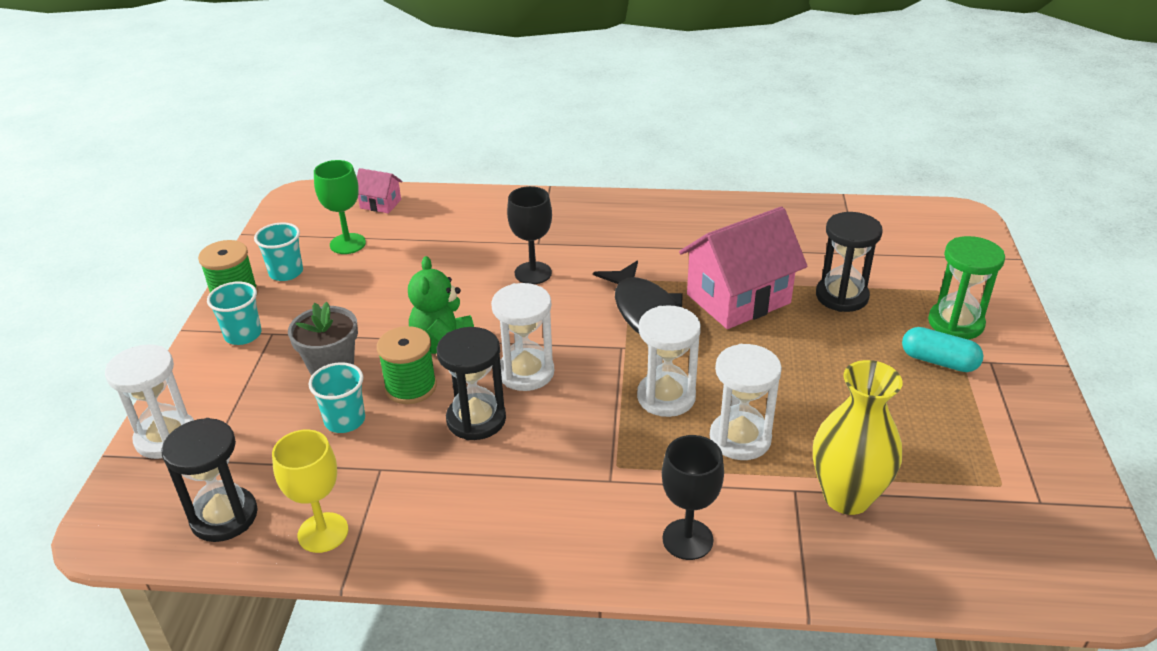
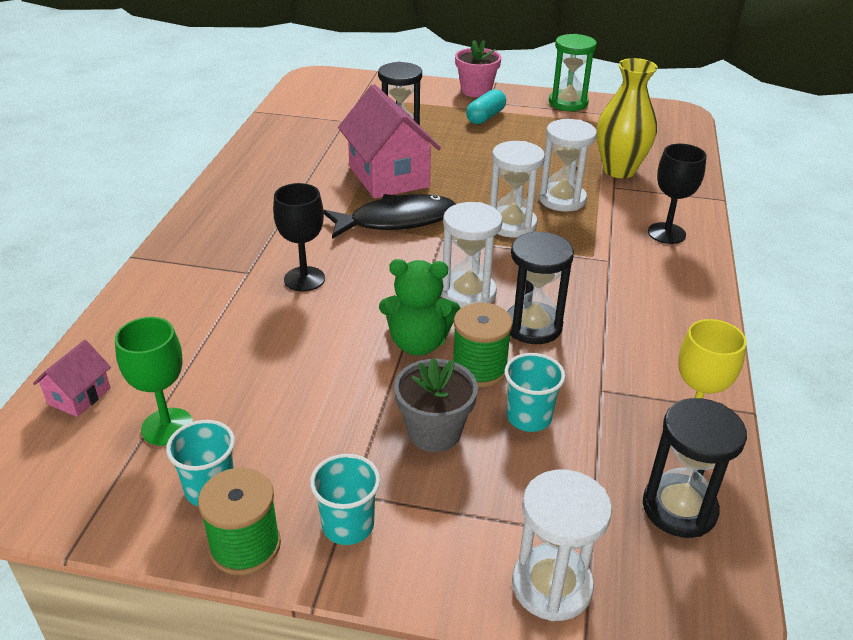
camera: 85 degrees left, 0 degrees up
(955, 323) = (445, 104): green hourglass -> green hourglass (568, 103)
(1019, 347) = (476, 91): none -> pink flower pot

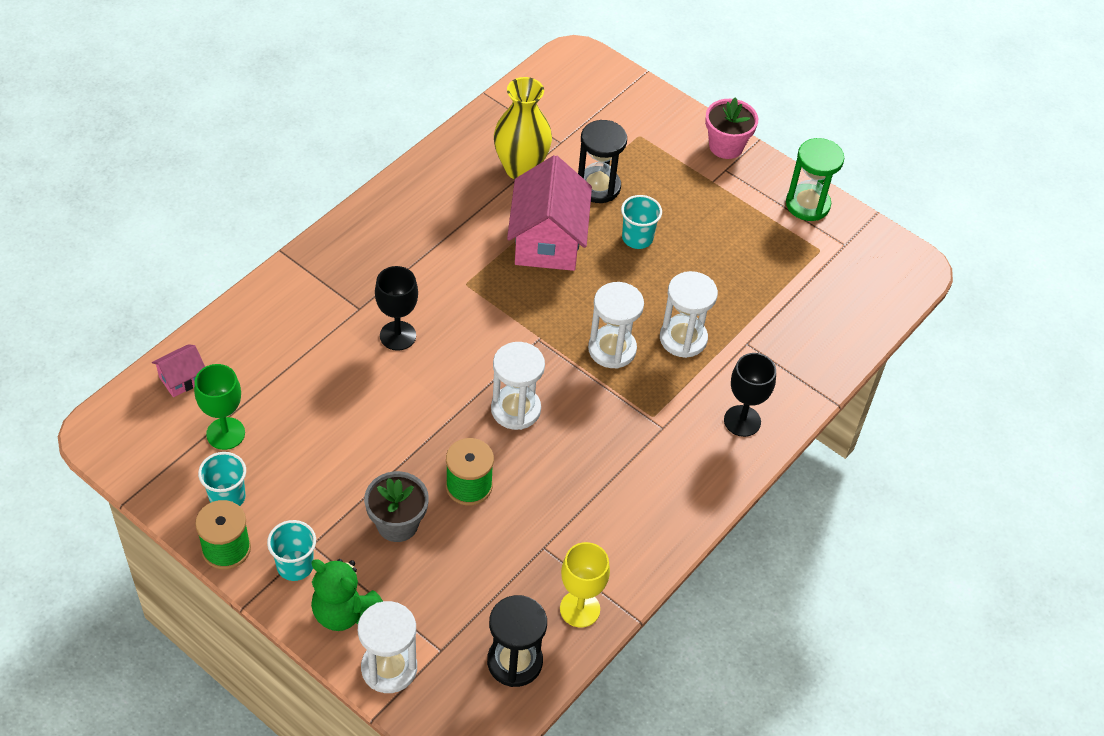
camera: 25 degrees right, 15 degrees up
(396, 221) = (515, 301): black fish -> none
(418, 343) = (441, 441): green teddy bear -> green teddy bear (343, 612)
(485, 117) = (703, 192): turquoise capsule -> none
(529, 417) = (471, 544): turquoise cup -> turquoise cup (637, 238)
(533, 326) = (540, 466): black hourglass -> none
(619, 170) = (772, 324): yellow vase -> yellow vase (520, 169)

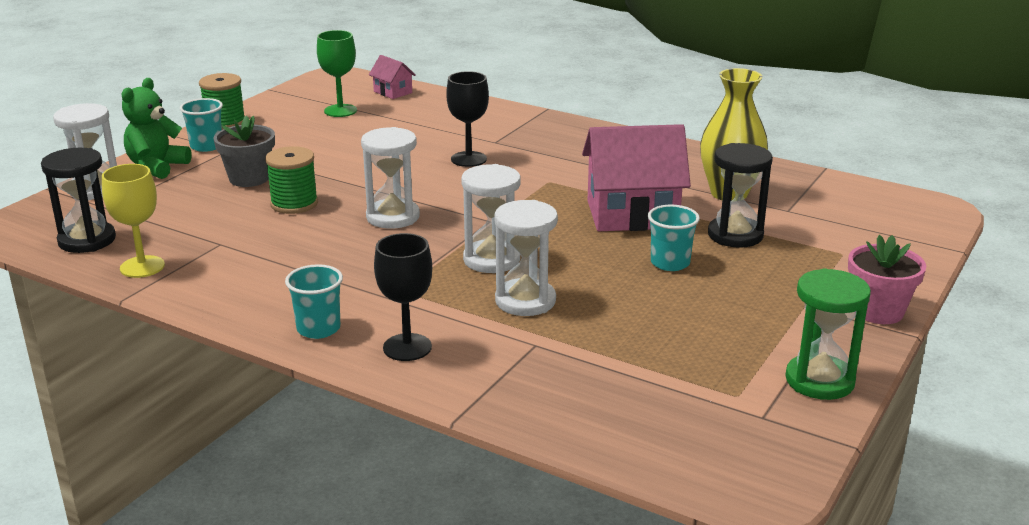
camera: 85 degrees right, 25 degrees down
(227, 497) = (276, 118): turquoise cup -> turquoise cup (318, 329)

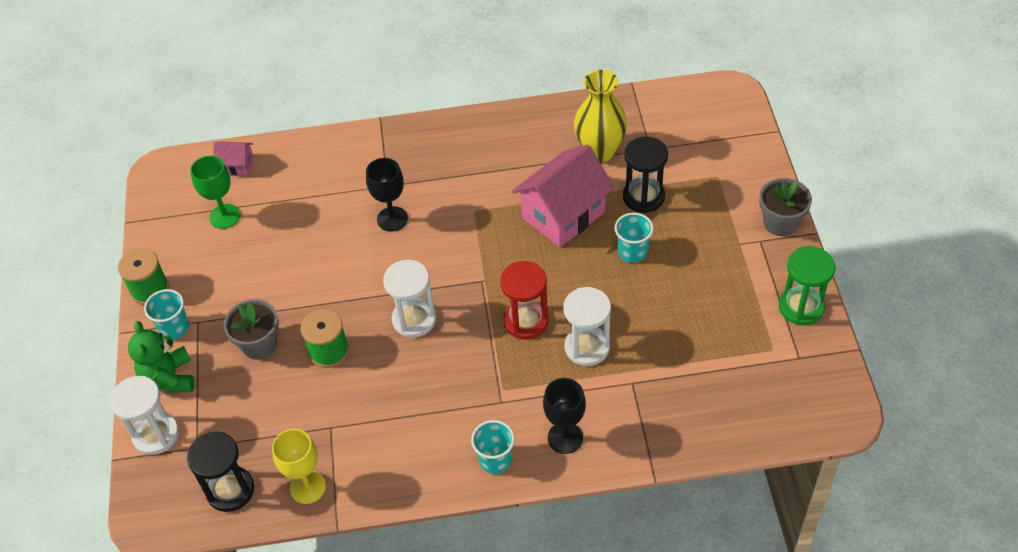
camera: 35 degrees left, 25 degrees up
(491, 260) = (526, 321): white hourglass -> red hourglass
(878, 311) = (780, 223): pink flower pot -> grey flower pot

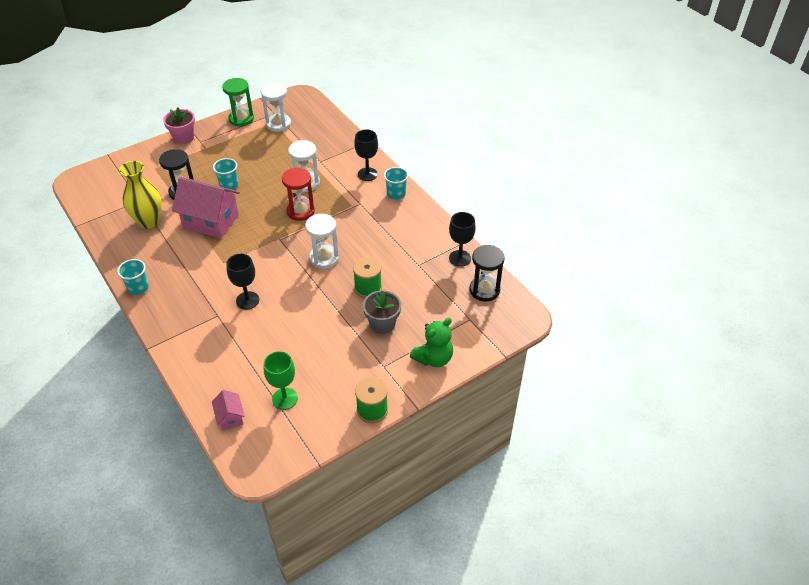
camera: 120 degrees left, 5 degrees down
(156, 434) = (475, 343): white hourglass -> white hourglass (278, 124)
(174, 328) = (395, 376): turquoise cup -> turquoise cup (138, 288)
(308, 487) = (460, 258): yellow goblet -> black goblet
(780, 223) = (183, 137): grey flower pot -> pink flower pot

